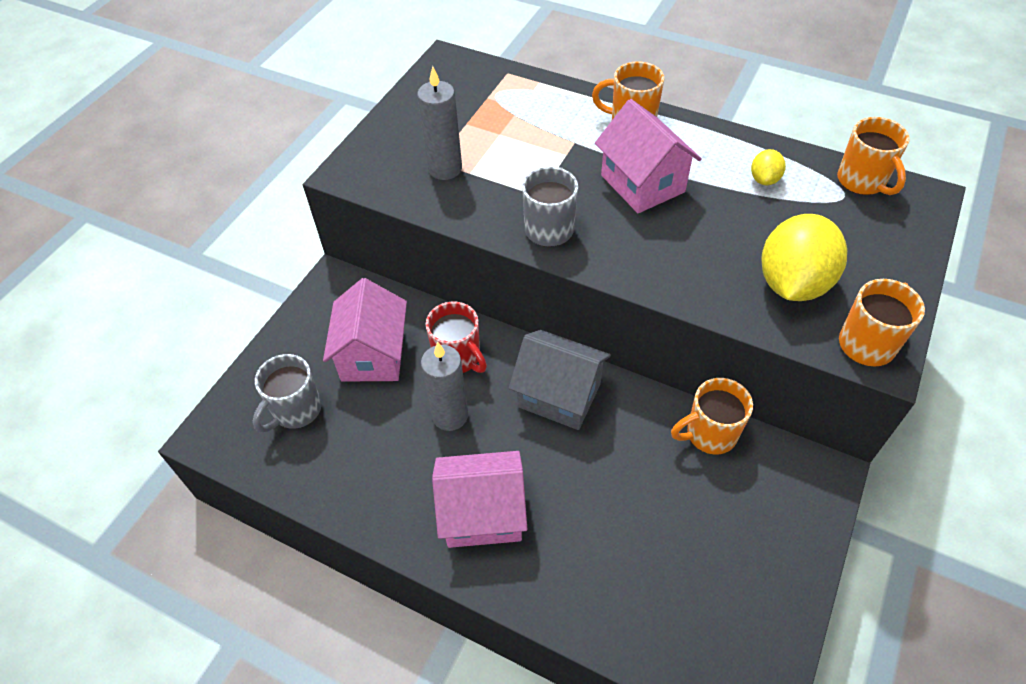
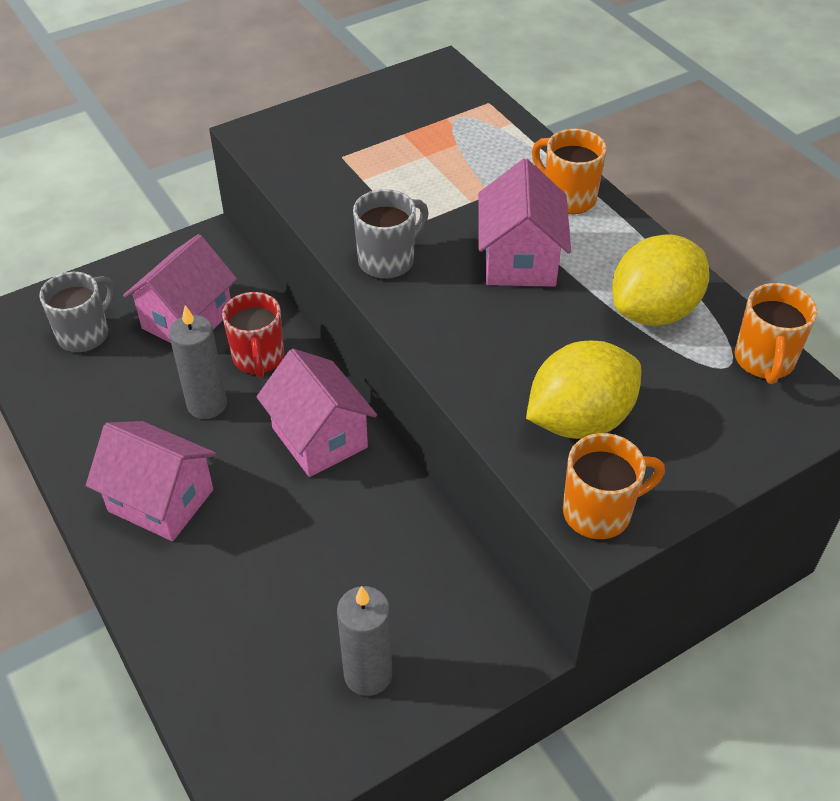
camera: 30 degrees right, 5 degrees down
(296, 410) = (85, 334): grey mug -> grey mug turned 150 degrees clockwise
(445, 169) = (343, 166): grey candle -> grey candle (368, 674)
(559, 395) = (319, 438): grey house -> pink house
(709, 434) = (431, 548): orange mug -> none
(764, 179) = (654, 311): yellow lemon -> yellow lemon, size x2.14

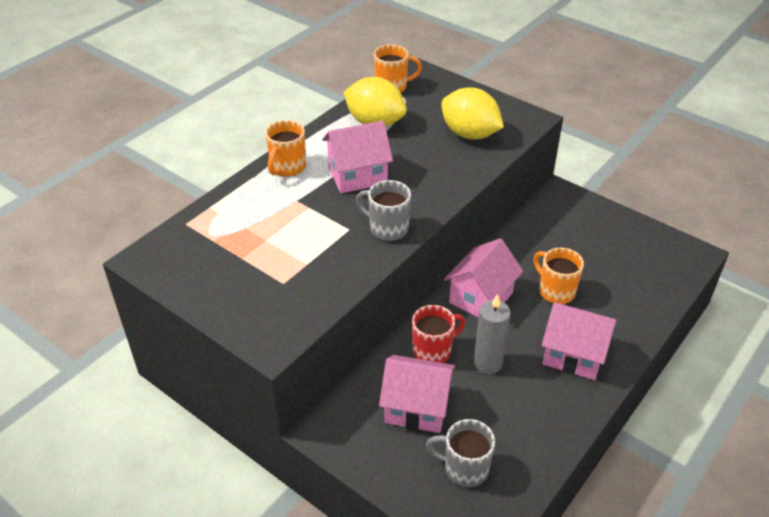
camera: 110 degrees left, 5 degrees down
(161, 500) = (573, 355): pink house -> pink house turned 75 degrees counterclockwise
(368, 674) = (609, 235): grey candle -> none
(599, 512) = (521, 120): orange mug -> orange mug (555, 291)

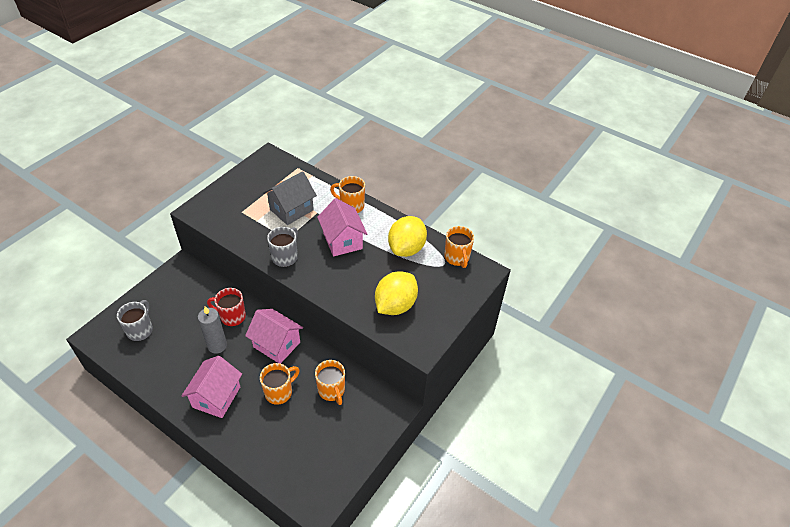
camera: 85 degrees right, 5 degrees up
(287, 226) = (291, 210): none -> grey house
(416, 407) = (189, 308): pink house -> none
(433, 351) = (232, 316): red mug -> red mug turned 135 degrees clockwise
(546, 244) = (332, 391): none -> orange mug

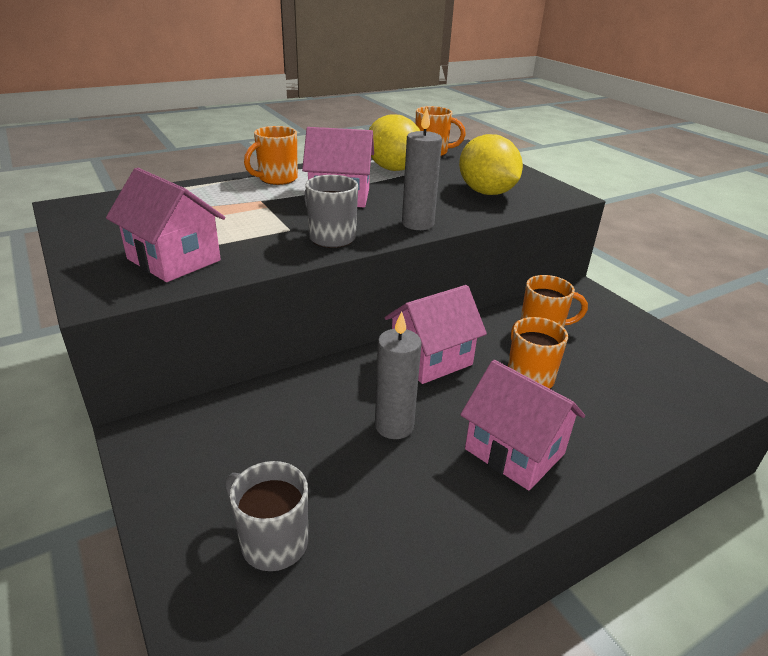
camera: 65 degrees left, 15 degrees down
(232, 316) = (337, 394): red mug -> none
(234, 215) = (174, 259): none -> pink house
(291, 210) = (229, 214): grey house -> none
(323, 286) = (417, 224): none -> grey candle

